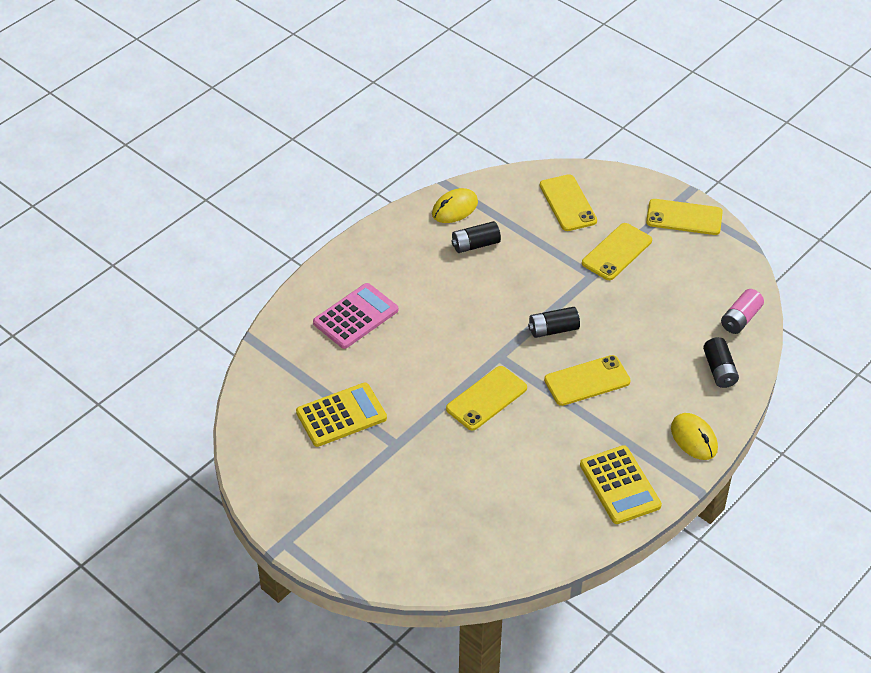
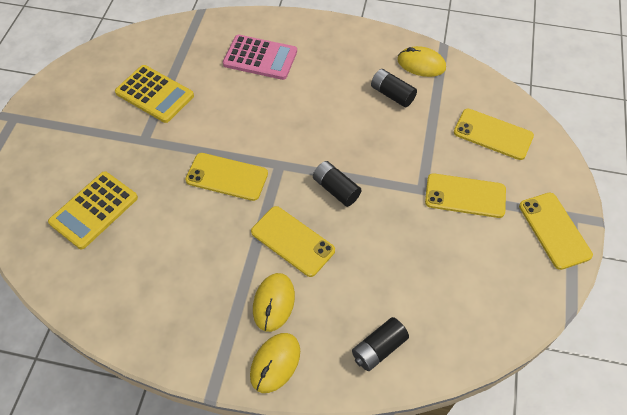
camera: 60 degrees right, 10 degrees up
(568, 203) = (493, 134): yellow phone -> yellow phone turned 75 degrees clockwise
(619, 485) = (182, 322): yellow calculator -> yellow calculator (94, 210)
(639, 417) = (274, 303): none -> yellow mouse
(740, 319) = (460, 339): pink battery -> none

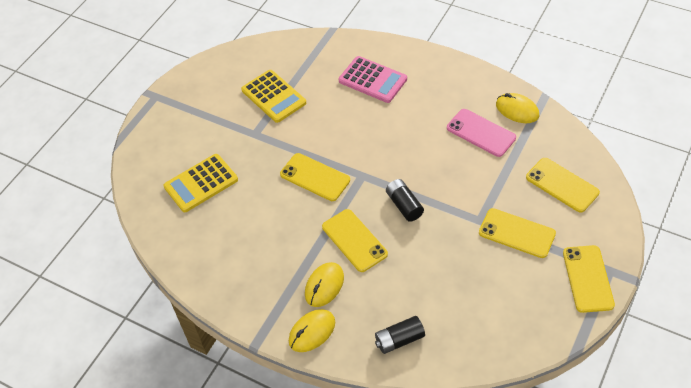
camera: 20 degrees right, 5 degrees down
(392, 94) = (481, 133): black battery -> pink phone

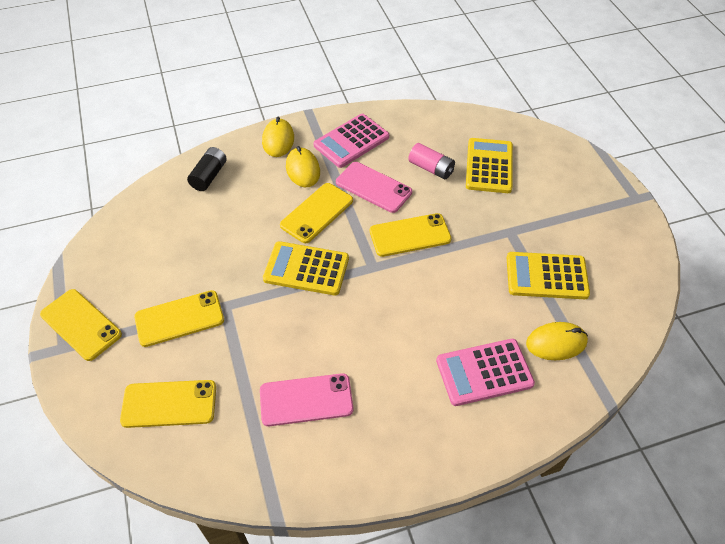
camera: 130 degrees right, 0 degrees up
(238, 212) = (431, 168): none -> pink battery
(260, 282) = (351, 141): none -> pink calculator
(294, 229) = (373, 187): none -> pink phone
(354, 240) = (317, 213): yellow phone -> yellow phone turned 60 degrees counterclockwise
(404, 205) = (306, 269): black battery -> yellow calculator
(517, 110) = (292, 464): yellow mouse -> yellow mouse (556, 343)

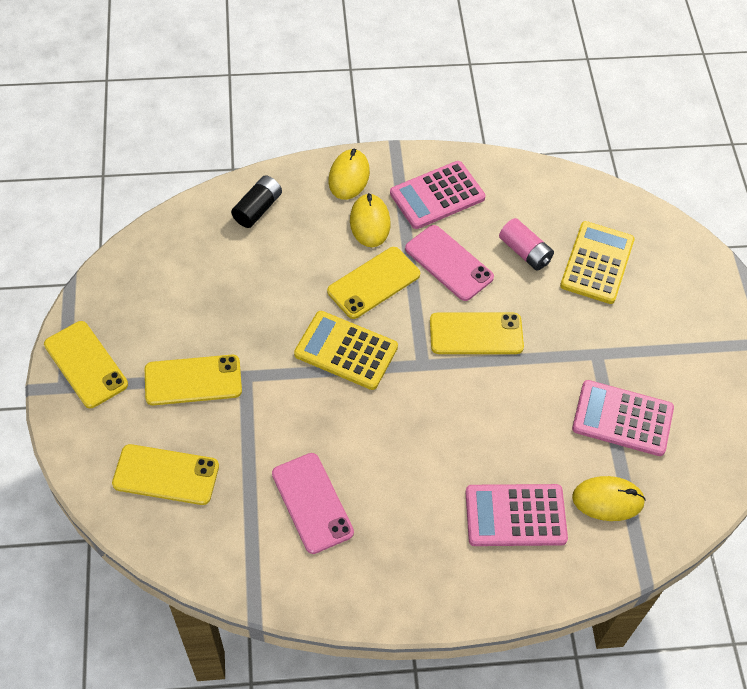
camera: 10 degrees right, 5 degrees up
(306, 400) = (312, 503): pink phone -> pink phone turned 60 degrees clockwise
(546, 276) = (622, 418): yellow calculator -> pink calculator

